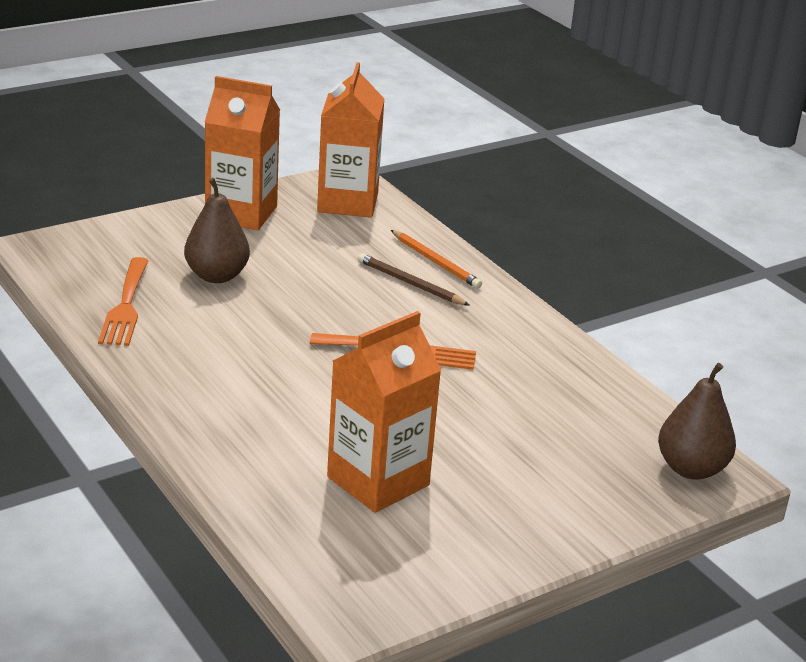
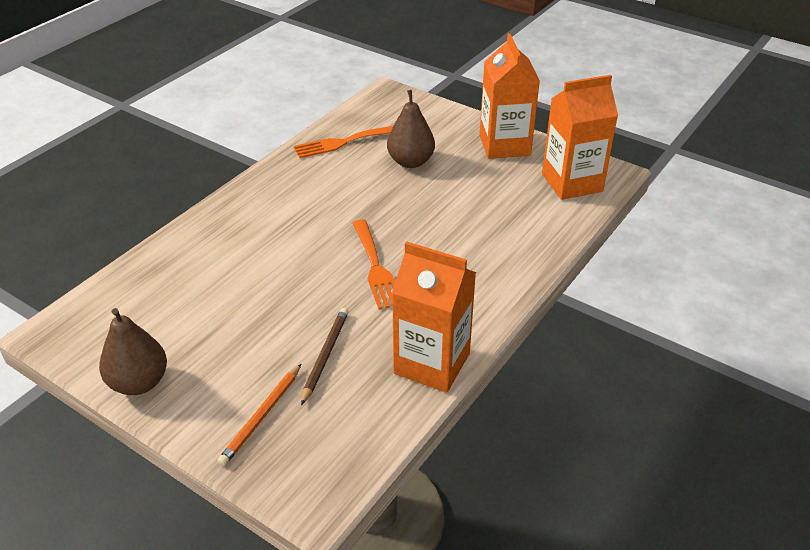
camera: 70 degrees right, 10 degrees up
(378, 481) = (204, 302): orange carton -> orange carton (432, 363)
(410, 283) = (478, 245): brown pencil -> brown pencil (325, 356)
(436, 262) = (524, 248): orange pencil -> orange pencil (262, 416)
(691, 469) = (312, 475): brown pear -> brown pear (139, 383)

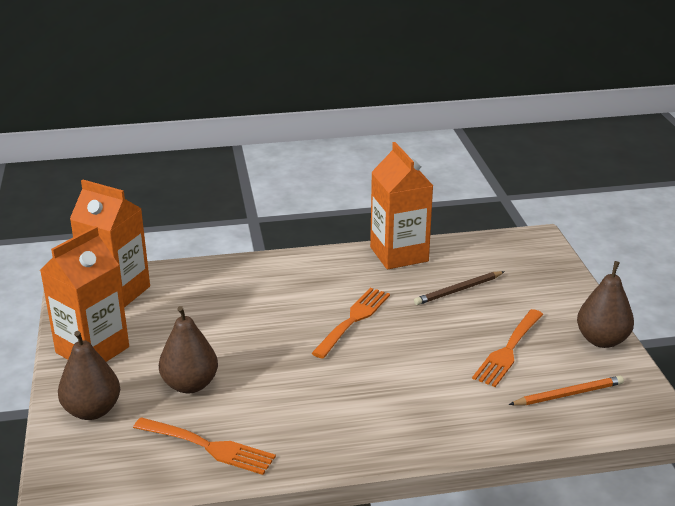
camera: 135 degrees left, 10 degrees down
(219, 318) = (508, 350): none -> orange fork
(262, 416) = (532, 283): orange pencil -> orange pencil (568, 394)
(437, 122) = (92, 410): none -> brown pear

